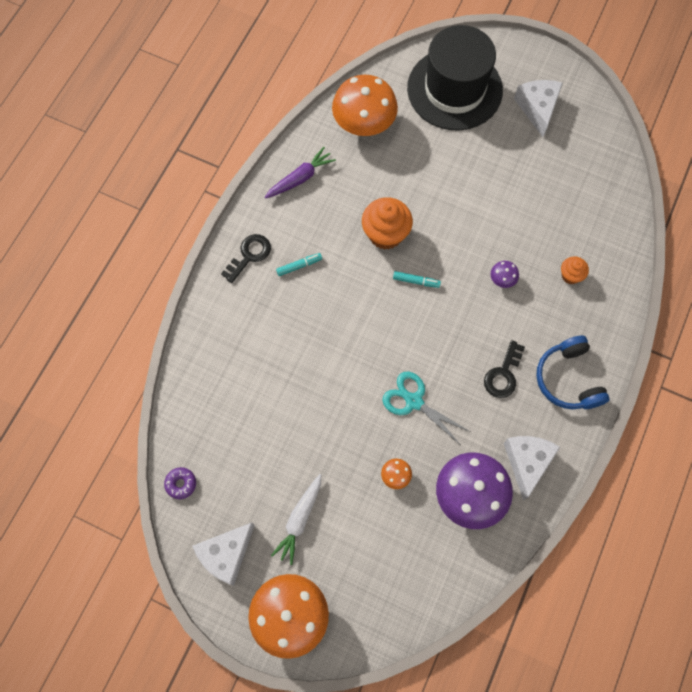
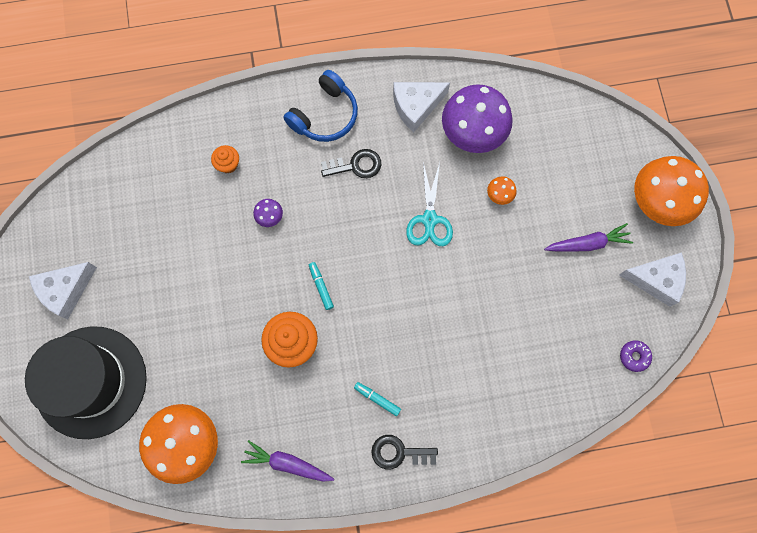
camera: 125 degrees left, 5 degrees up
(299, 520) = (588, 243): white carrot -> purple carrot

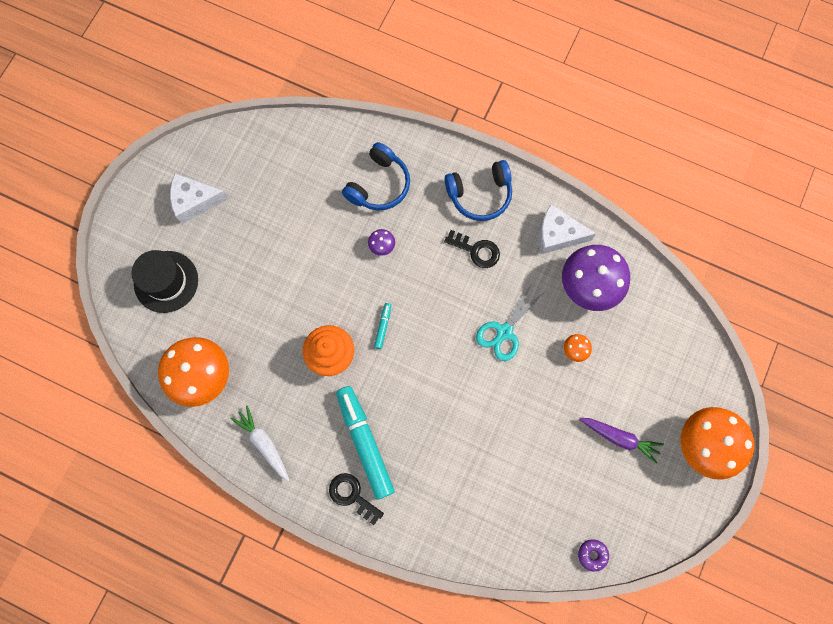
camera: 35 degrees right, 0 degrees up
(90, 382) = (166, 281): black hat -> black hat, size x0.64
(228, 164) = (378, 185): orange cupcake -> blue headphones
(287, 463) = (264, 443): purple carrot -> white carrot
(377, 399) = (365, 443): turquoise marker -> turquoise marker, size x2.37
(656, 280) = (655, 506): white cheese -> none

